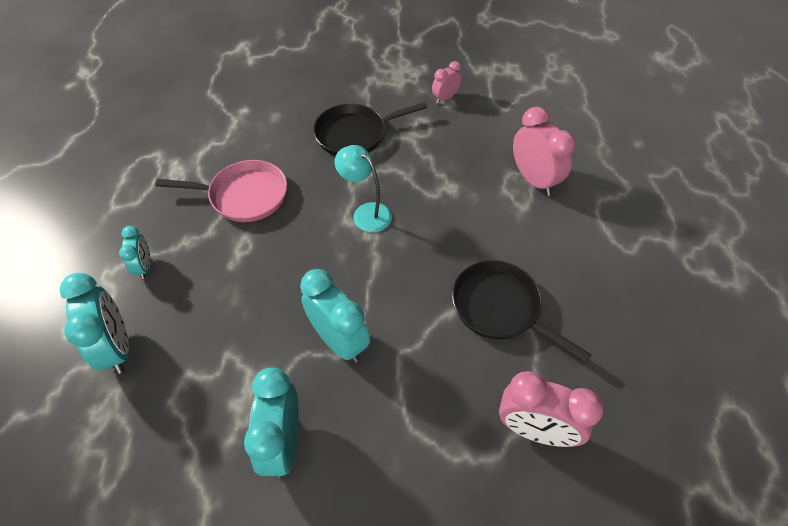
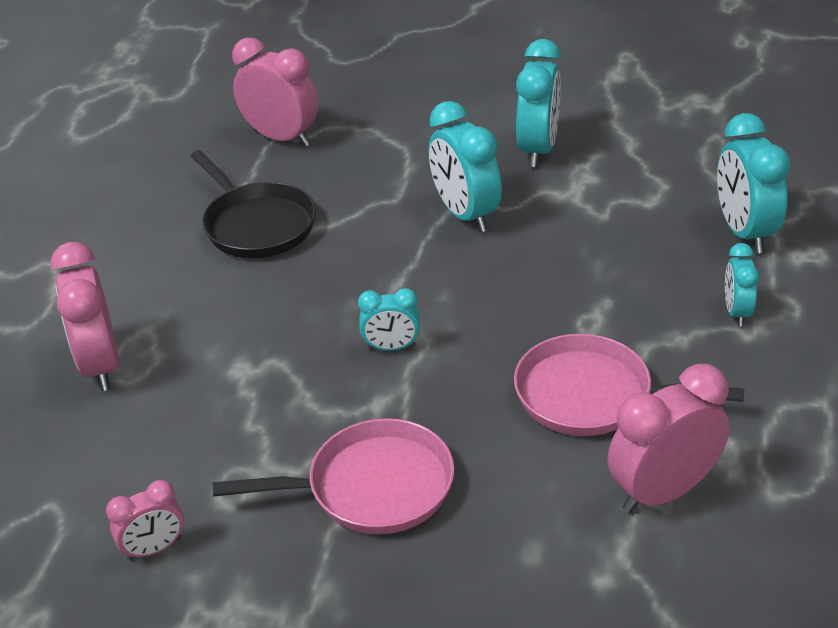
camera: 165 degrees left, 15 degrees down
(211, 149) = (663, 491): none -> pink clock
(355, 134) = (372, 487): black pan -> pink pan
(366, 213) = (391, 347): turquoise lamp -> turquoise clock

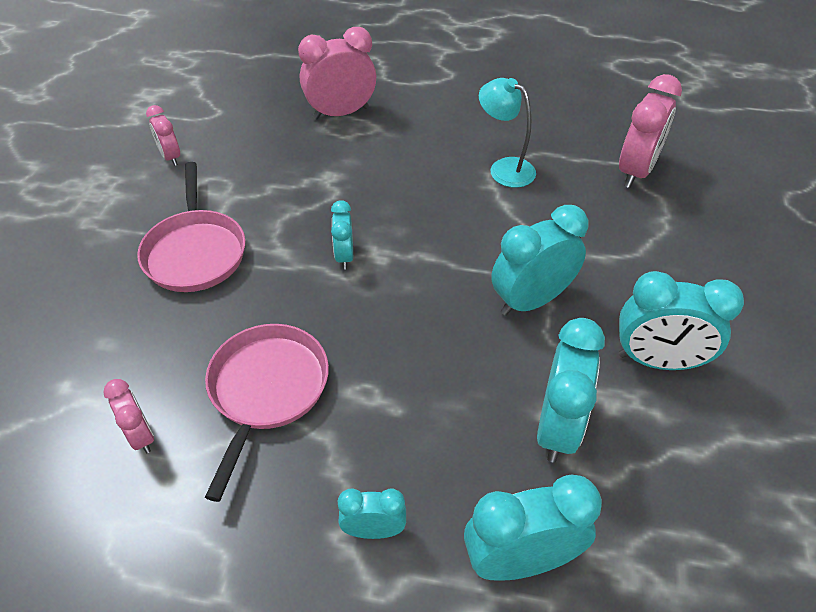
camera: 85 degrees right, 10 degrees up
(257, 225) = (504, 168): black pan -> turquoise lamp
(614, 207) = (557, 427): none -> turquoise clock
(663, 491) = (141, 435): pink clock -> pink clock, size x0.56

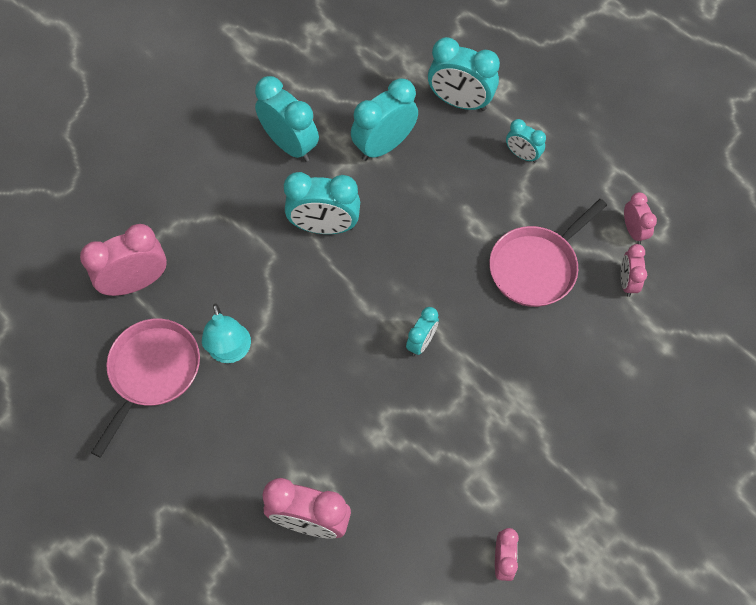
camera: 145 degrees left, 15 degrees up
(157, 510) = (633, 231): none -> pink clock
(195, 252) = (531, 418): pink pan -> pink pan (152, 372)

